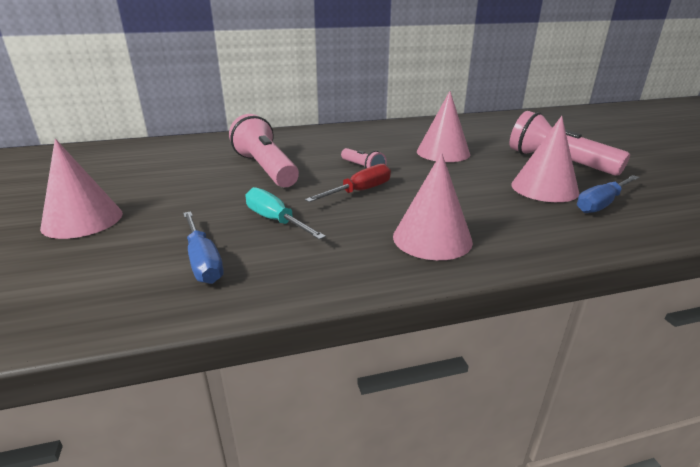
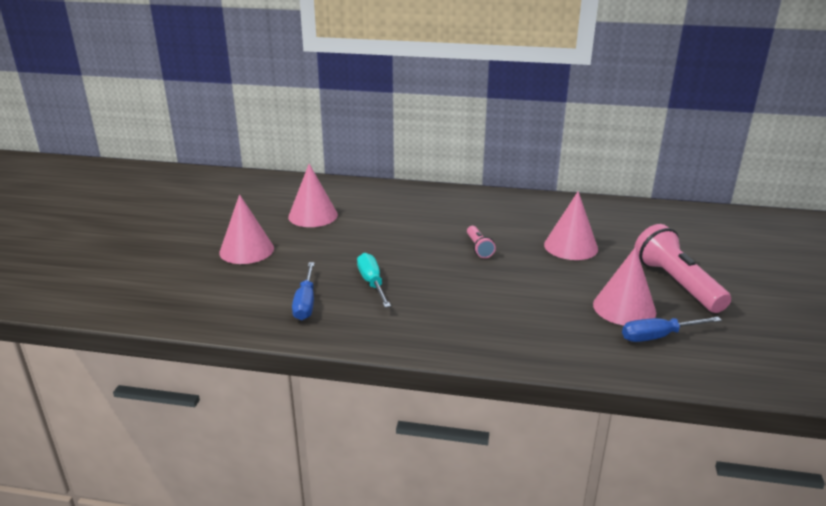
camera: 25 degrees right, 0 degrees up
(265, 168) = (397, 230): pink flashlight -> none
(359, 191) = (455, 272): red screwdriver -> none
(432, 238) = (474, 328): pink cone -> pink cone (313, 215)

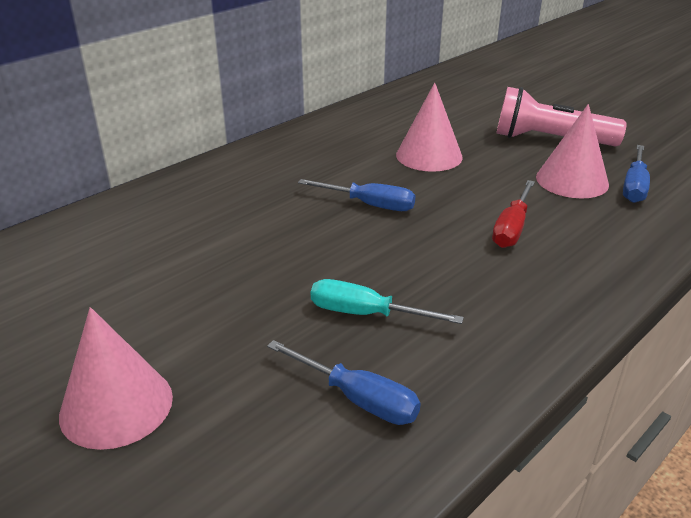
camera: 55 degrees left, 5 degrees up
(313, 215) = (107, 292): pink cone -> none
(479, 248) = (370, 205): pink flashlight -> blue screwdriver
(520, 302) = (512, 228): none -> red screwdriver

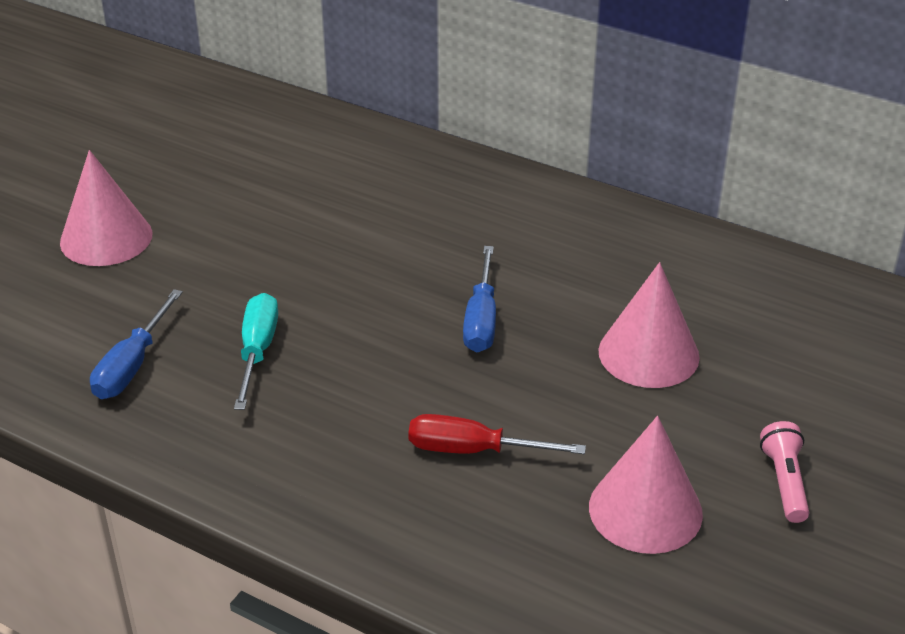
camera: 75 degrees right, 5 degrees up
(549, 140) = (784, 482): pink flashlight -> pink flashlight, size x0.50
(634, 186) = (660, 585): blue screwdriver -> none

